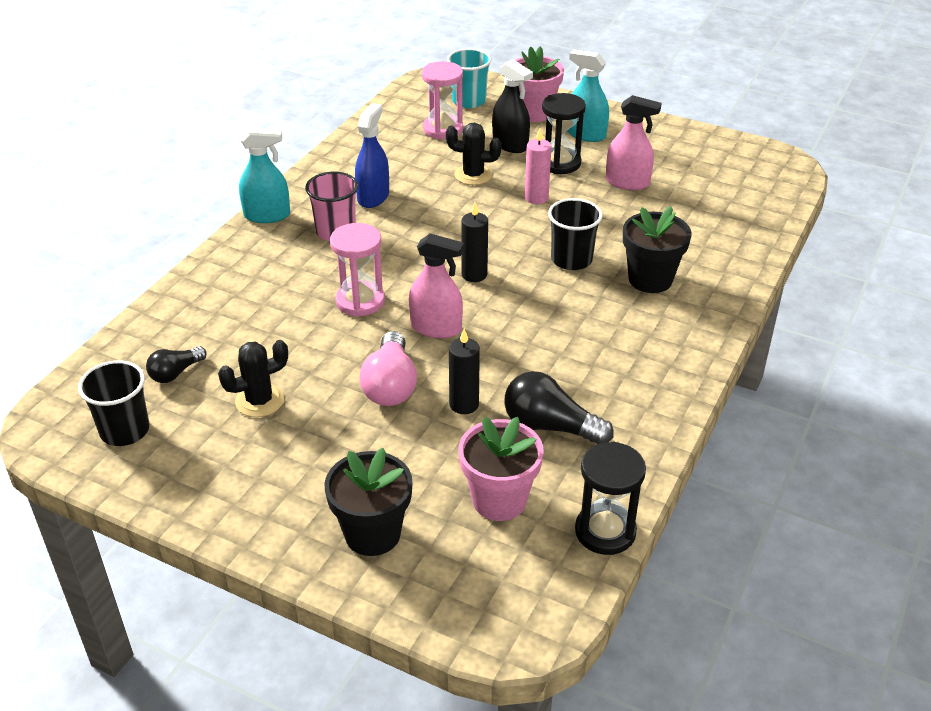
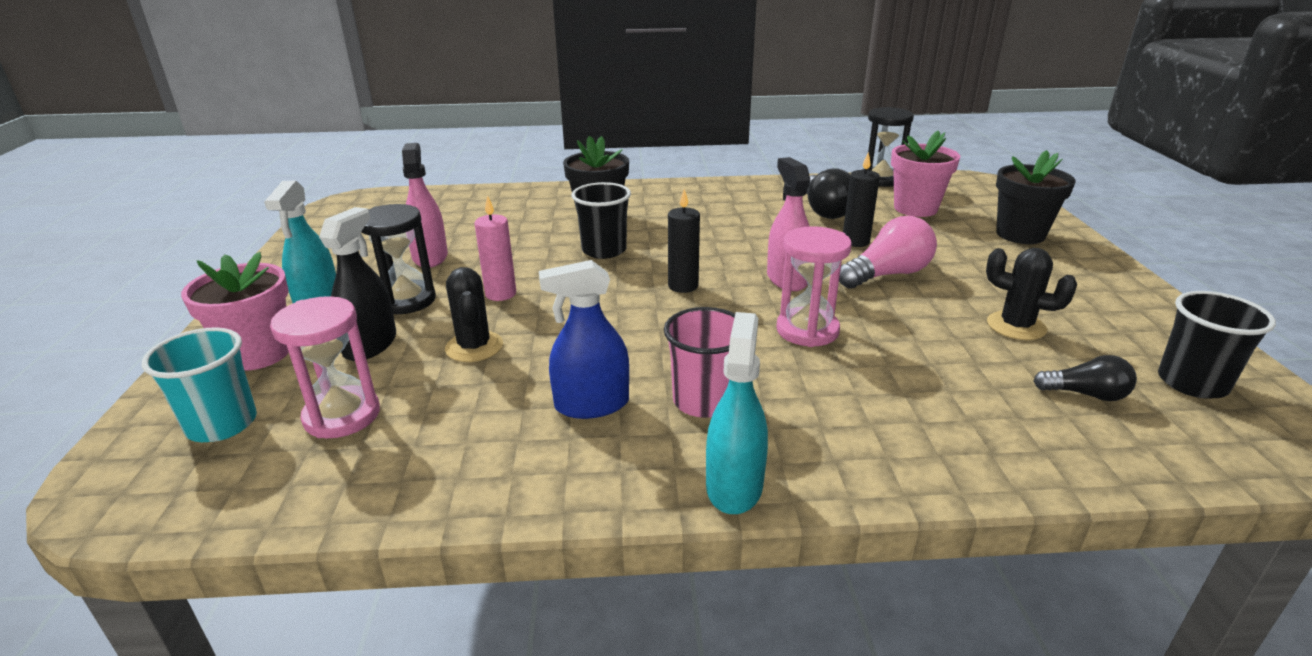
camera: 120 degrees left, 10 degrees down
(267, 215) = (734, 486): turquoise spray bottle -> turquoise spray bottle turned 45 degrees clockwise

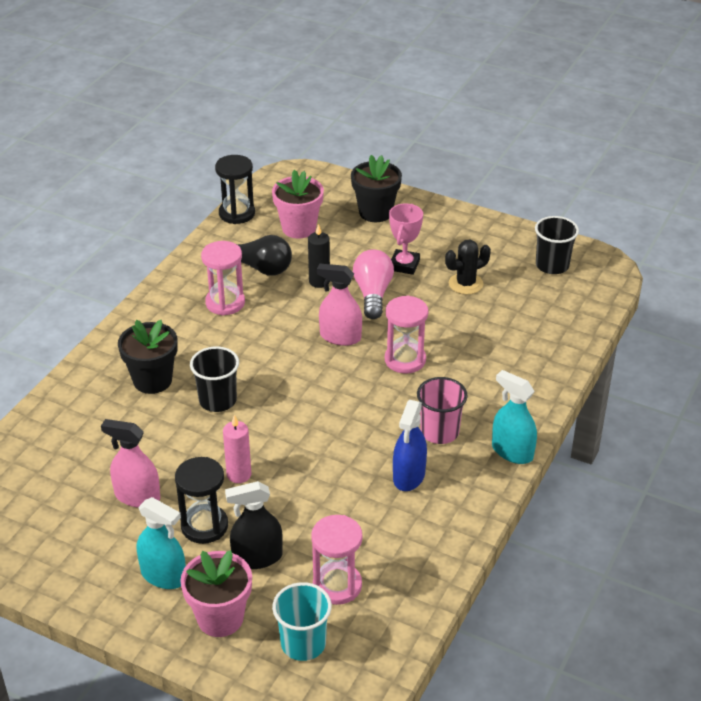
camera: 60 degrees left, 10 degrees up
(370, 345) = (257, 557): black spray bottle -> black spray bottle turned 60 degrees counterclockwise
(474, 347) = (303, 507): black cactus -> none
(683, 286) = (307, 385): black candle -> none
(749, 212) = (225, 303): none -> pink hourglass
(970, 276) = (404, 265): none -> pink trophy
(1085, 394) = (534, 302): black light bulb -> none

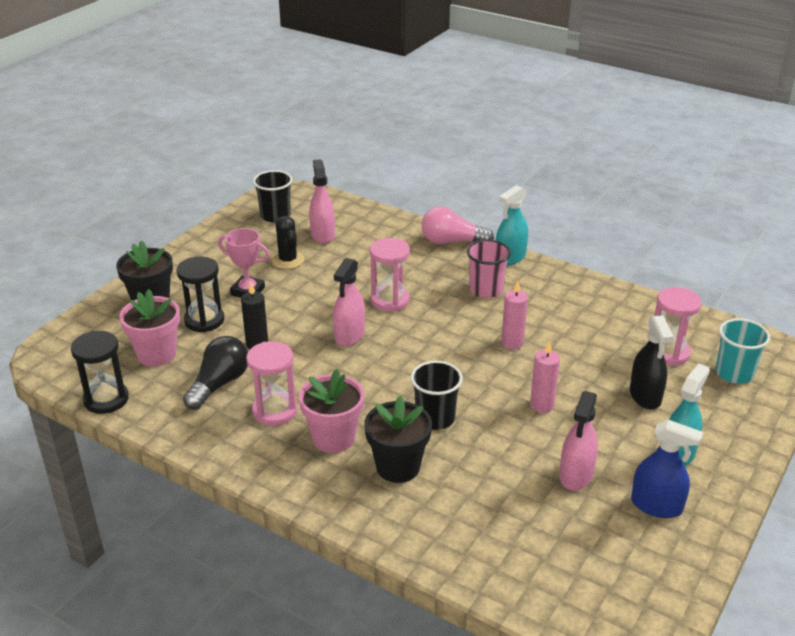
camera: 85 degrees left, 5 degrees down
(204, 526) = (611, 428): black hourglass -> black hourglass (204, 320)
(220, 618) = (719, 419): pink flower pot -> pink flower pot (333, 438)
(341, 453) = (512, 343): none -> pink candle
(373, 294) = (288, 312): pink light bulb -> pink light bulb (451, 242)
(409, 476) = (540, 309): blue spray bottle -> blue spray bottle (656, 506)
(523, 302) = (322, 234): none -> pink spray bottle

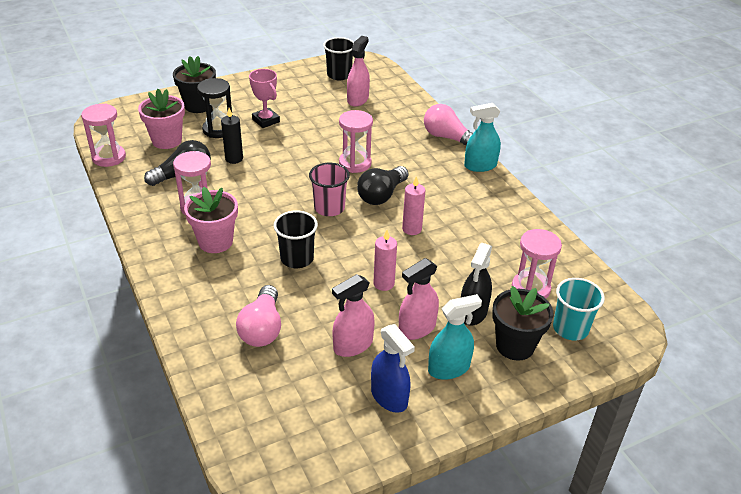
camera: 30 degrees right, 5 degrees up
(106, 399) = (109, 157): black hourglass -> pink hourglass
(288, 260) = (314, 109): black cactus -> none
(349, 335) = (300, 177): pink spray bottle -> pink spray bottle (417, 328)
(398, 467) = (236, 280): black flower pot -> black flower pot (515, 345)
(449, 322) = (381, 195): none -> black light bulb
(476, 501) = (262, 328): none -> pink light bulb
(486, 289) = (435, 182): pink cup -> pink cup (329, 208)

